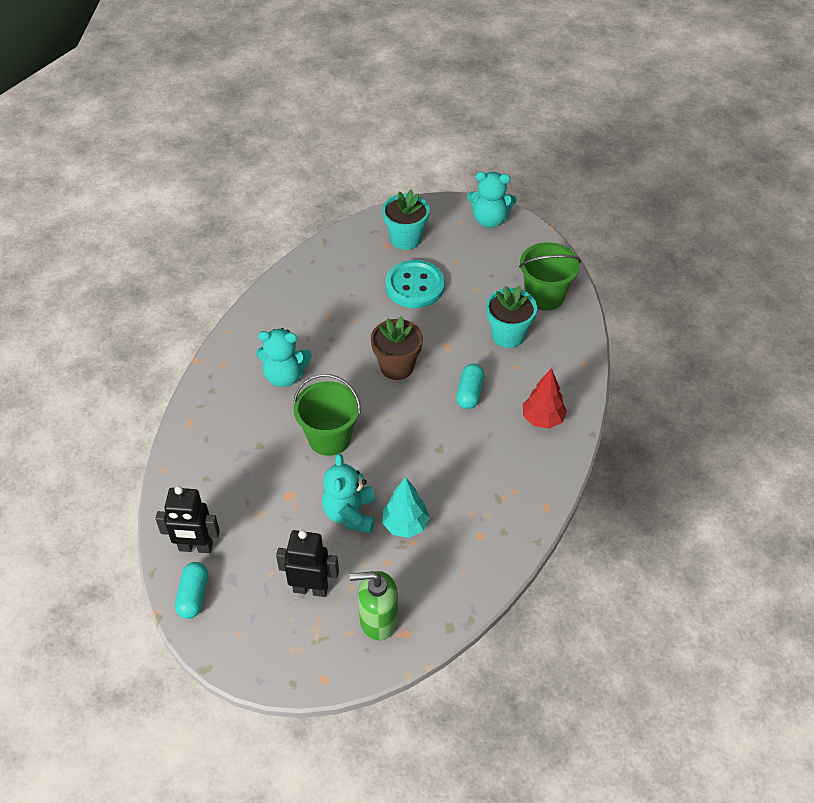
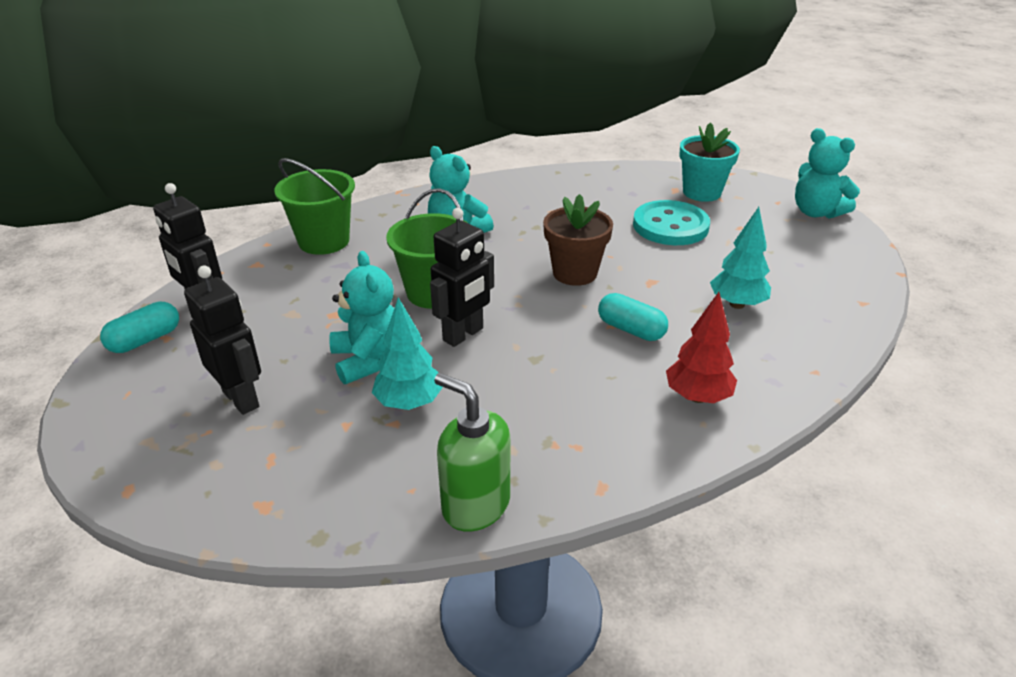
camera: 40 degrees right, 15 degrees down
(350, 514) = (368, 360): turquoise teddy bear -> turquoise teddy bear turned 120 degrees clockwise
(378, 620) = (258, 472): green soap dispenser -> green soap dispenser (475, 505)
(383, 459) = (463, 335): none -> black robot
(470, 393) = (631, 329): turquoise capsule -> turquoise capsule turned 75 degrees clockwise
(508, 335) = (737, 304): turquoise flower pot -> turquoise tree
(545, 296) = (823, 292): green bucket -> green bucket (324, 241)

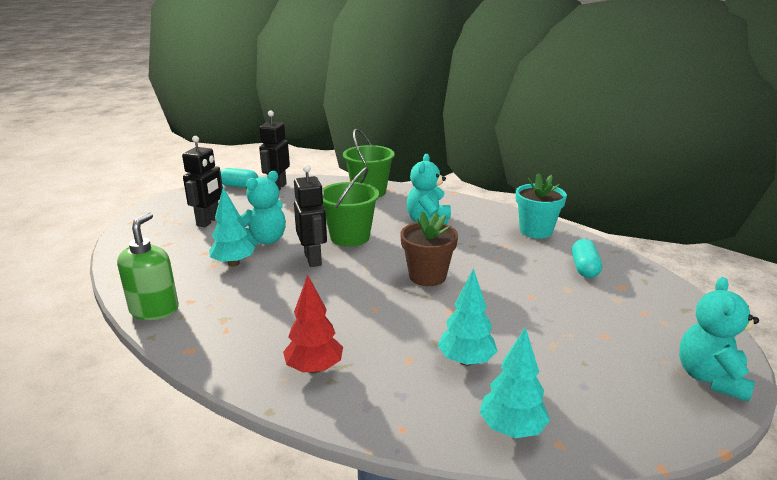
camera: 60 degrees right, 10 degrees down
(463, 335) = (313, 259): black robot -> black robot turned 120 degrees counterclockwise
(631, 329) = (376, 318): turquoise capsule -> turquoise capsule (584, 268)
(670, 226) = (553, 299): turquoise button -> none
(701, 192) = (638, 301): turquoise flower pot -> turquoise flower pot (536, 231)
(838, 316) = (512, 429): none -> turquoise tree

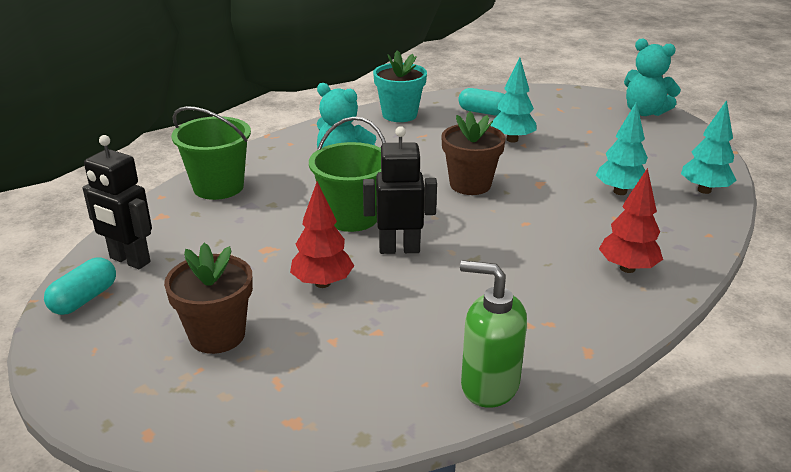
camera: 75 degrees left, 5 degrees up
(209, 221) = (217, 335): black robot -> brown flower pot
(233, 263) = (382, 313): turquoise tree -> turquoise tree (512, 140)
(264, 240) = (322, 283): turquoise teddy bear -> red tree

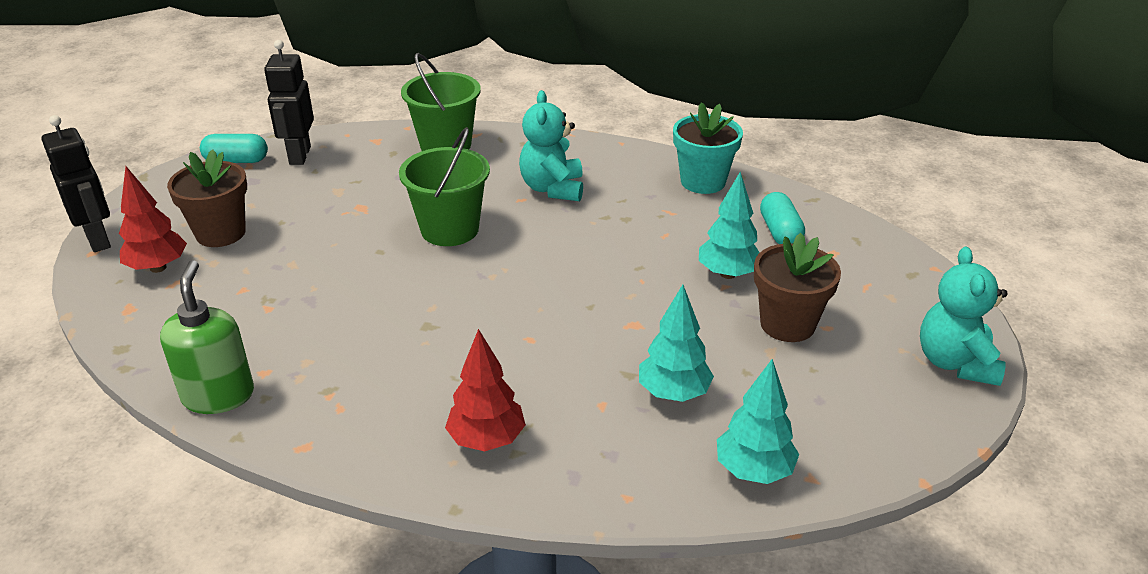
camera: 60 degrees right, 5 degrees up
(322, 283) = (325, 254): red tree -> red tree (158, 268)
(399, 249) = (412, 275): black robot -> black robot (98, 240)
(470, 185) = (582, 277): brown flower pot -> brown flower pot (787, 324)

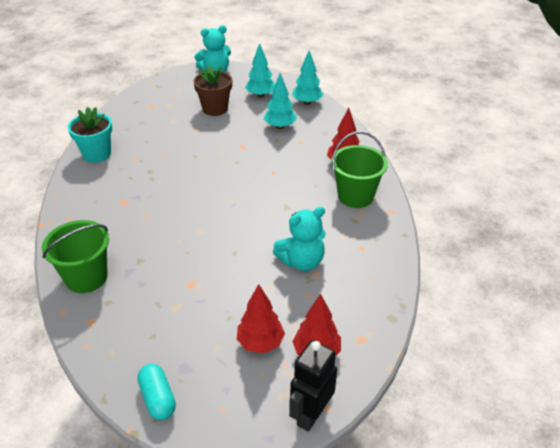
camera: 115 degrees left, 5 degrees up
(218, 395) = (388, 255): green soap dispenser -> none
(220, 233) = (260, 343): brown flower pot -> red tree
(299, 155) = (133, 358): black robot -> none
(450, 229) = (196, 232): green bucket -> green bucket (355, 196)
(552, 188) = (128, 207): turquoise teddy bear -> turquoise teddy bear (301, 261)
(728, 274) = (185, 129): turquoise tree -> turquoise tree (260, 95)
(780, 232) = (140, 122): turquoise capsule -> none

